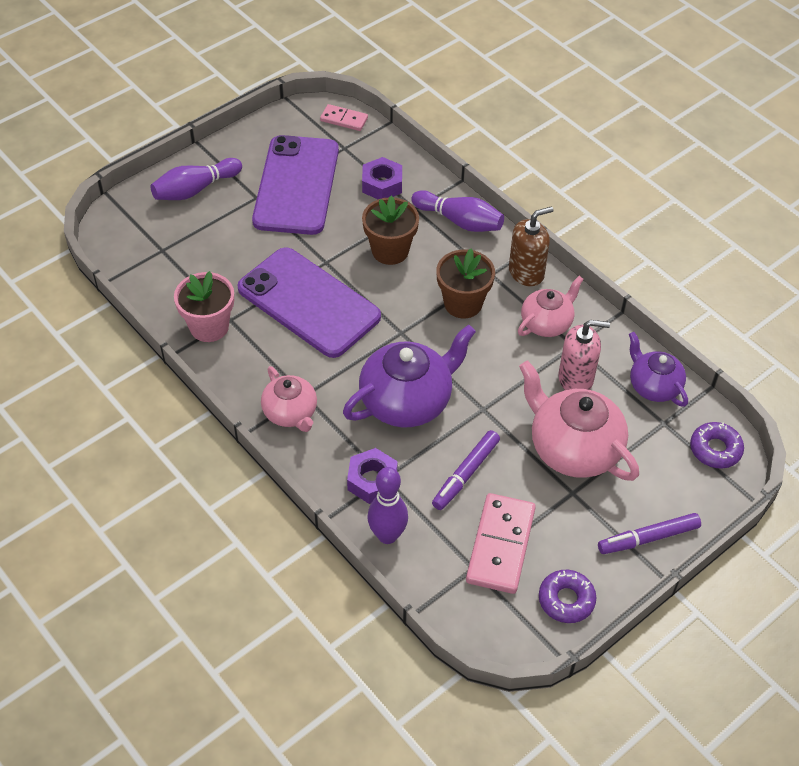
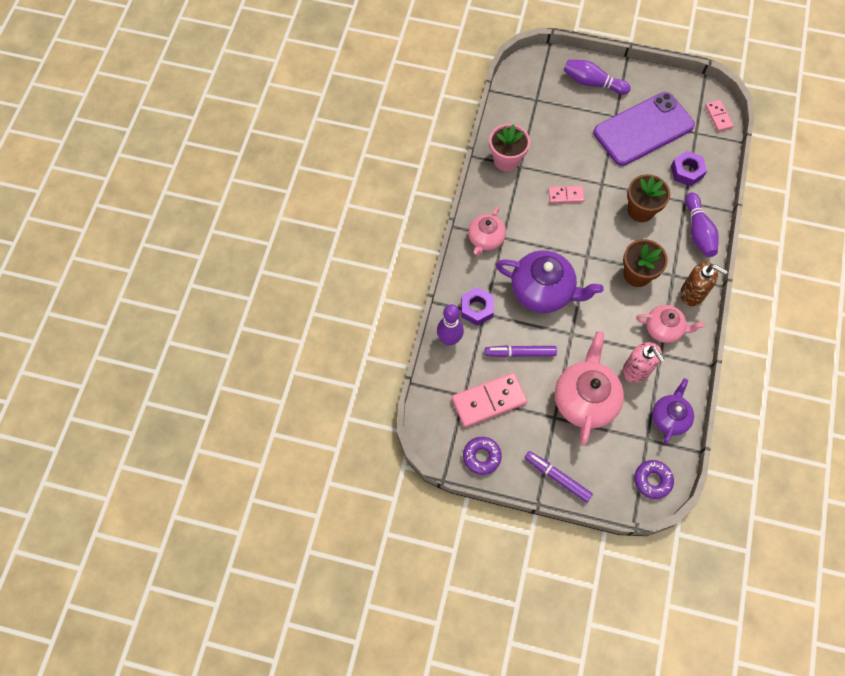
camera: 55 degrees right, 15 degrees up
(309, 303) = (565, 195): purple phone -> pink domino

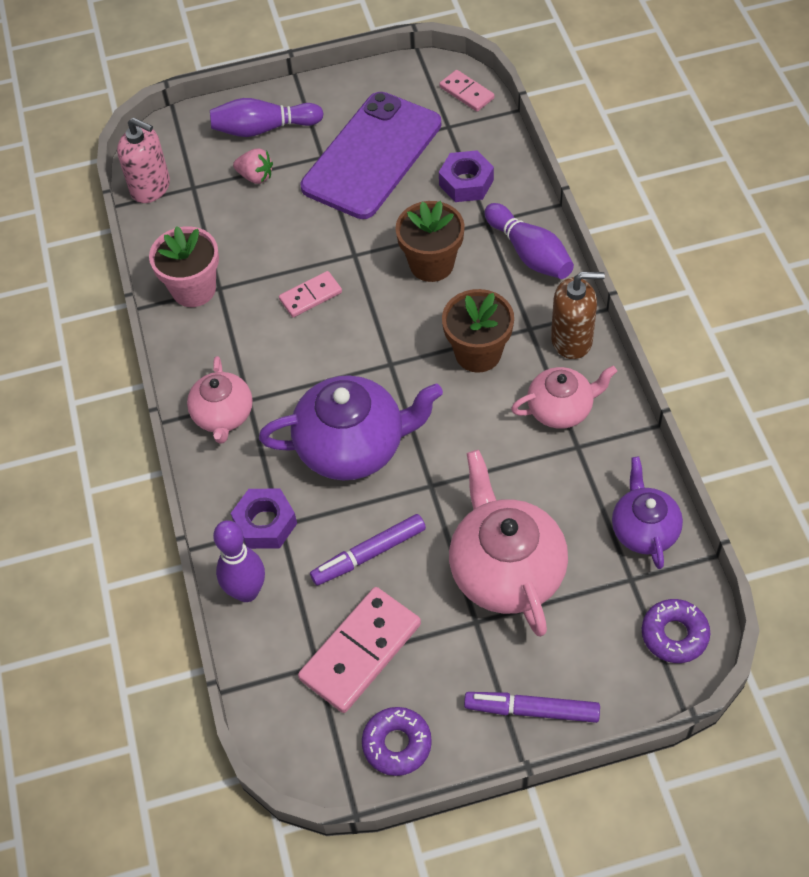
camera: 25 degrees left, 10 degrees down
(573, 110) = (255, 176): none -> pink strawberry
(636, 370) = (557, 488): pink soap dispenser -> pink soap dispenser (150, 187)

